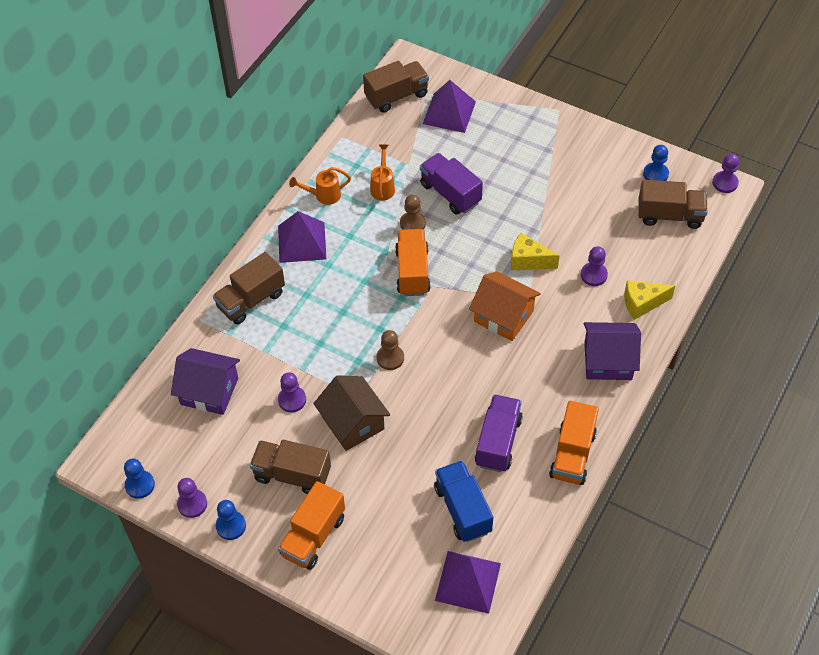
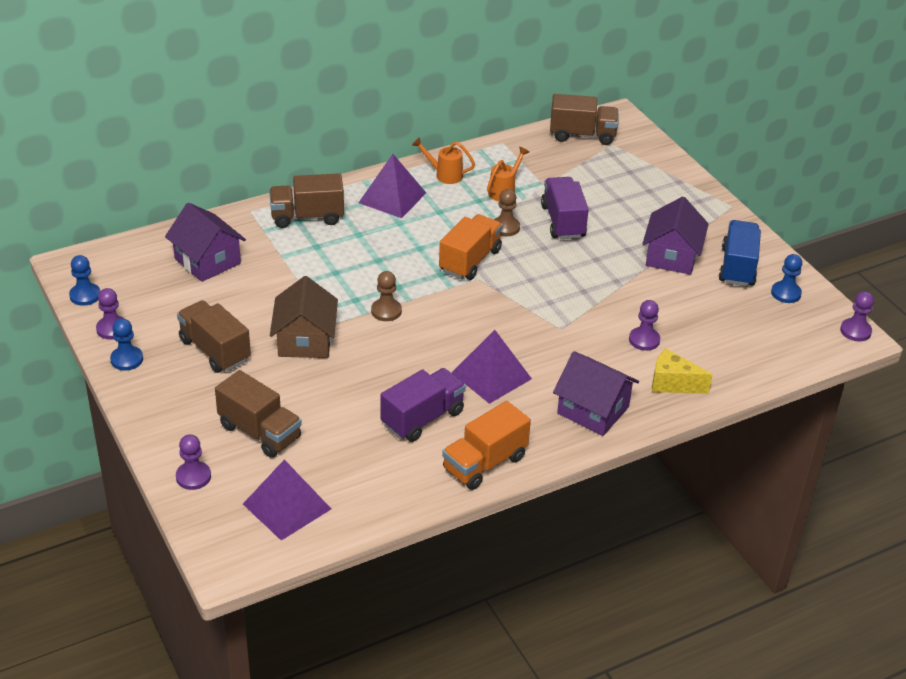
camera: 30 degrees right, 15 degrees down
(292, 400) = (269, 299): purple pawn -> purple pawn (193, 477)
(313, 536) = (186, 402): orange truck -> none
(449, 112) = (620, 165): purple pyramid -> purple pyramid (491, 375)
(462, 509) = (338, 451): blue truck -> blue truck (737, 267)
(503, 316) = (523, 330): orange house -> none
(528, 261) = (589, 301): yellow cheese -> none
(553, 183) = (671, 256): none -> purple house
(670, 215) = (769, 330): brown truck -> brown truck (260, 432)

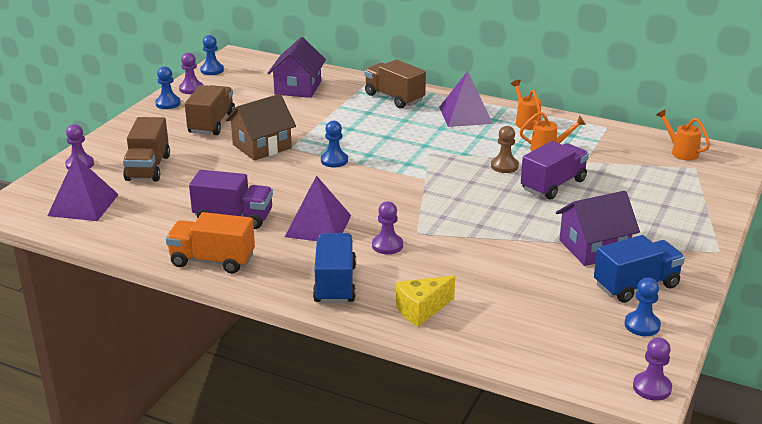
camera: 55 degrees right, 10 degrees down
(386, 311) = (334, 160): brown pawn -> blue pawn
(470, 260) = (441, 168): orange truck -> none
(582, 135) = (680, 152): brown truck -> orange watering can
(593, 410) = (335, 284): purple house -> blue truck
(644, 340) = (459, 275): purple pawn -> purple pawn (387, 245)
(672, 383) = (421, 310): yellow cheese -> yellow cheese turned 105 degrees counterclockwise

